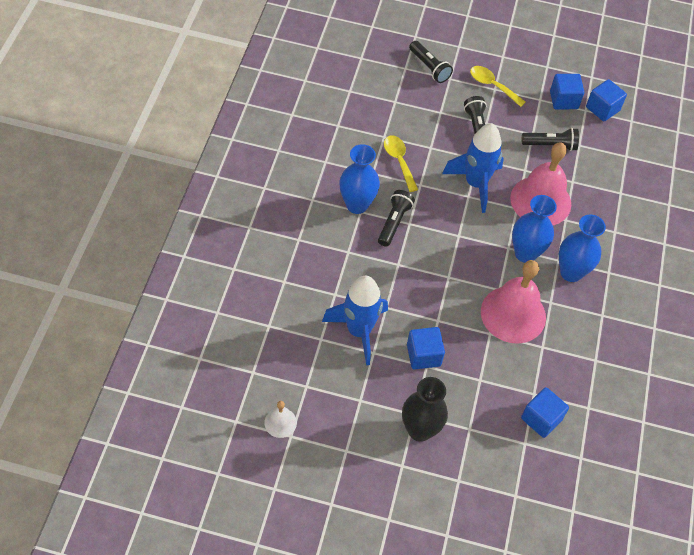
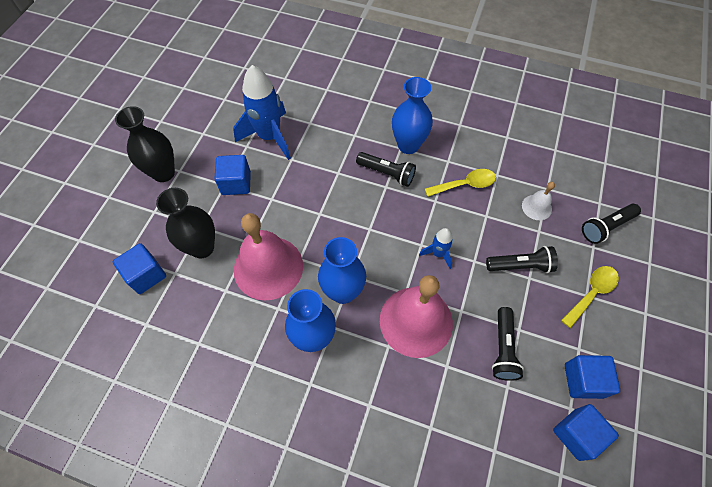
camera: 100 degrees right, 5 degrees up
(280, 422) = (196, 82): white bell -> white bell (536, 207)
(475, 184) = (438, 253): blue rocket -> blue rocket, size x0.49
(503, 374) = (202, 247): none -> black vase

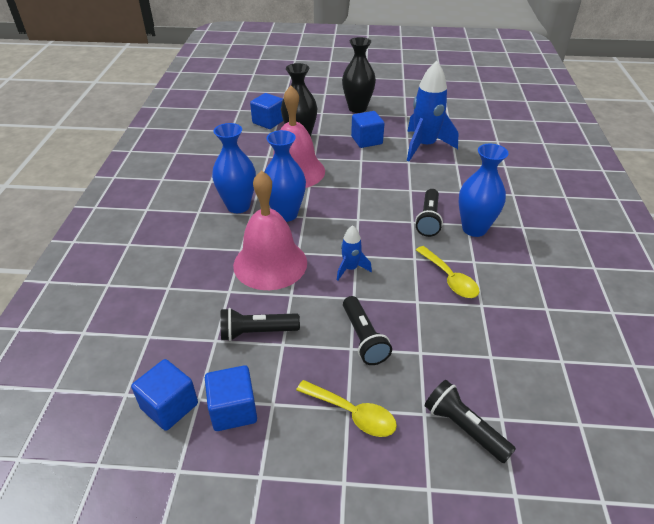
camera: 75 degrees right, 20 degrees down
(536, 207) = (455, 347): white bell -> none

